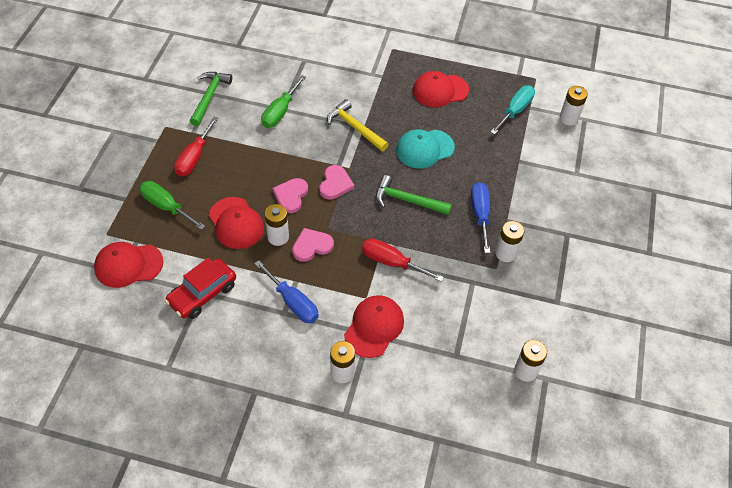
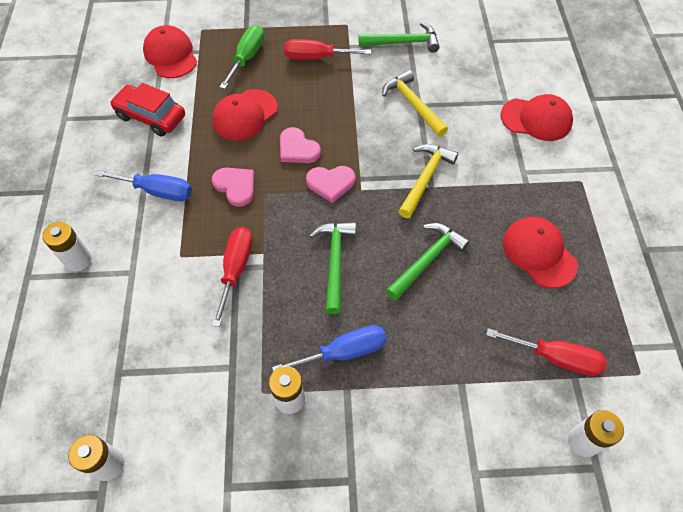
camera: 75 degrees right, 5 degrees up
(278, 237) = (238, 154): white battery -> none
(280, 112) = (413, 104): green screwdriver -> yellow hammer
(291, 196) = (297, 148): pink heart -> pink heart turned 135 degrees counterclockwise
(293, 302) = (157, 191): blue screwdriver -> blue screwdriver turned 105 degrees counterclockwise
(374, 327) = (141, 275): red cap -> red cap (536, 119)
(424, 149) = (427, 260): turquoise cap -> green hammer
(515, 111) = (555, 358): turquoise screwdriver -> red screwdriver

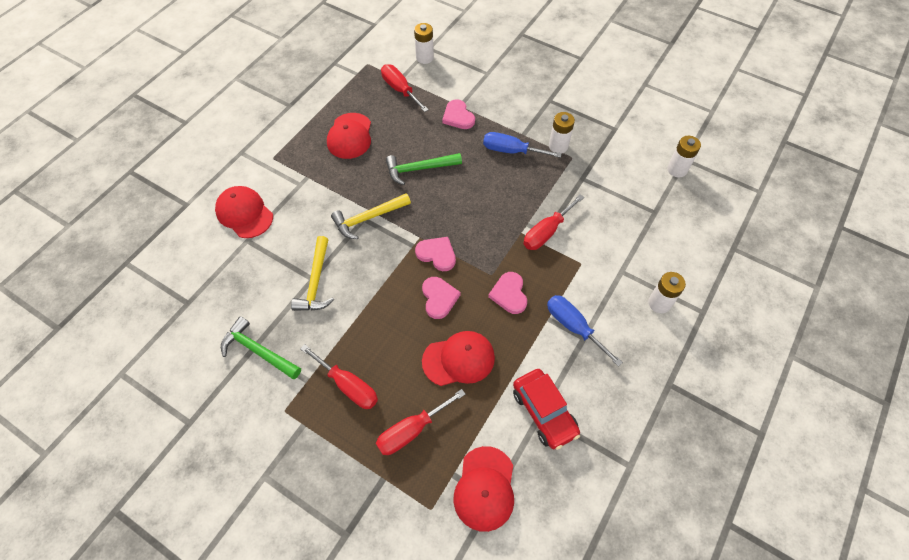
camera: 145 degrees left, 0 degrees up
(247, 58) = (411, 430): green screwdriver -> red screwdriver
(334, 262) = (478, 200): green hammer -> none
(448, 363) = (458, 116): none -> pink heart

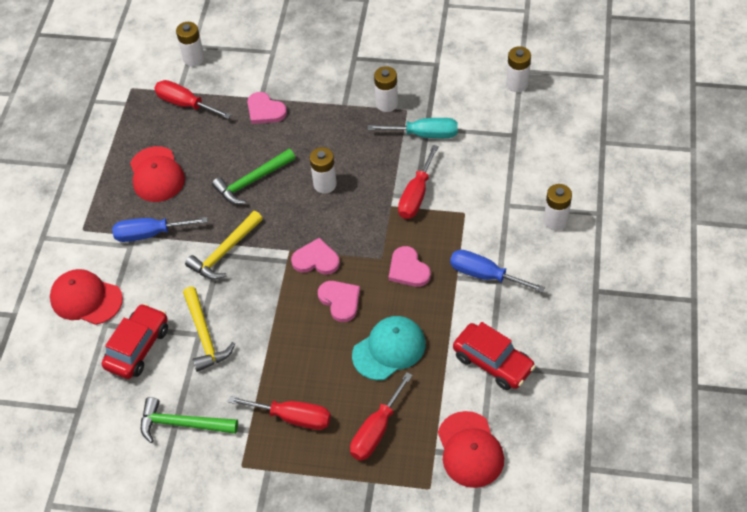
camera: 20 degrees left, 5 degrees down
(260, 270) = (138, 347): none -> red car
(459, 359) = (389, 349): red cap -> turquoise cap
(475, 193) = (325, 184): none -> white battery
(511, 151) = (340, 126): blue screwdriver -> blue screwdriver (150, 234)
(578, 183) = (424, 134): none -> turquoise screwdriver

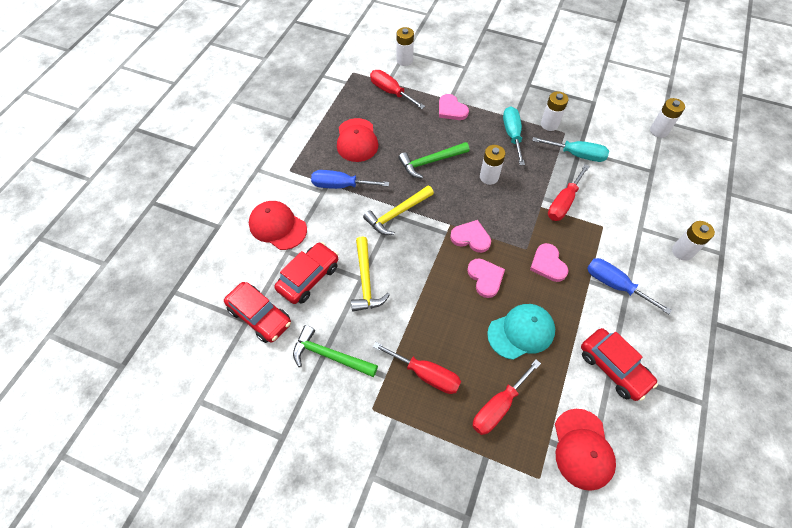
camera: 10 degrees right, 5 degrees up
(92, 402) = (260, 316): none -> red car
(344, 126) = (512, 135): none -> turquoise screwdriver

